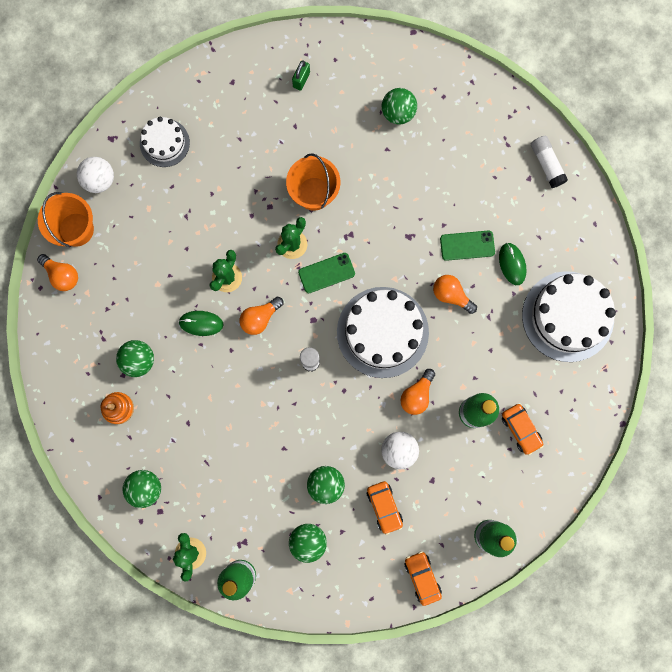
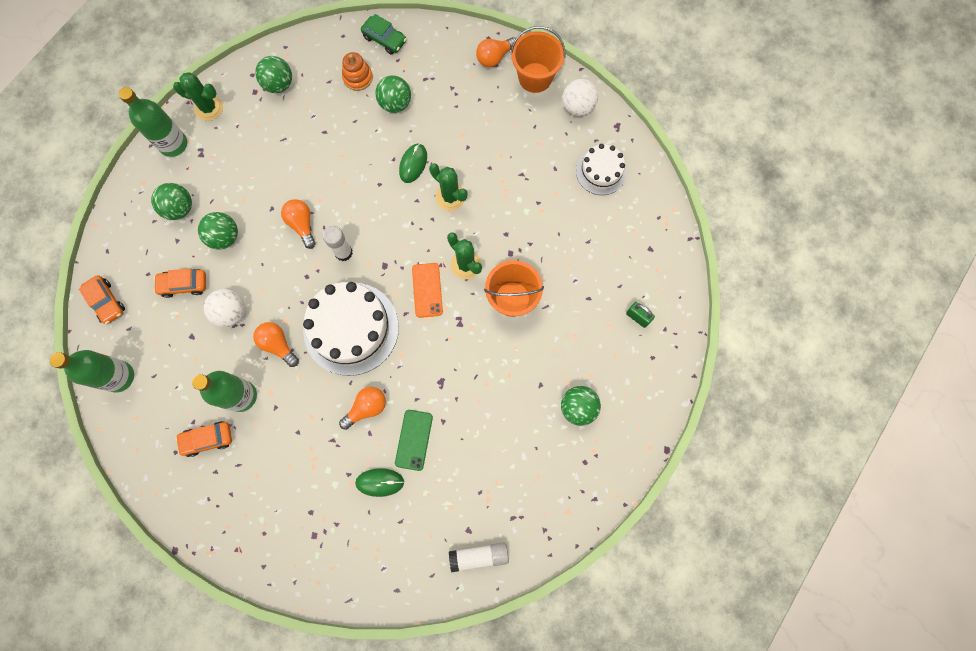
camera: 105 degrees right, 5 degrees down
(66, 394) = (384, 39): none -> green car
(260, 318) = (401, 217): orange light bulb -> orange light bulb (302, 225)
(326, 273) = (427, 290): green phone -> orange phone
(422, 577) = (107, 302): orange car -> orange car turned 60 degrees clockwise
(567, 316) = (305, 526): white cake -> none

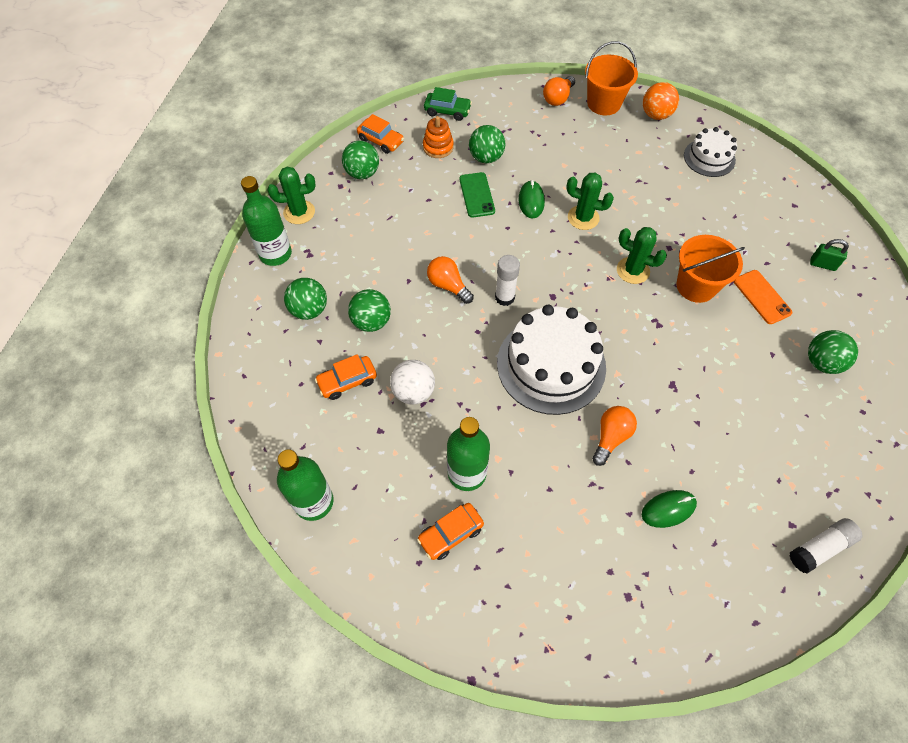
camera: 20 degrees left, 15 degrees down
(107, 302) = (265, 427): orange car -> orange car (381, 141)
(278, 345) = (481, 407): orange light bulb -> none
(414, 440) = (679, 452): green phone -> green phone (477, 195)
(427, 290) = (608, 304): orange phone -> orange phone (762, 297)
(577, 107) = (656, 115): white ball -> orange ball

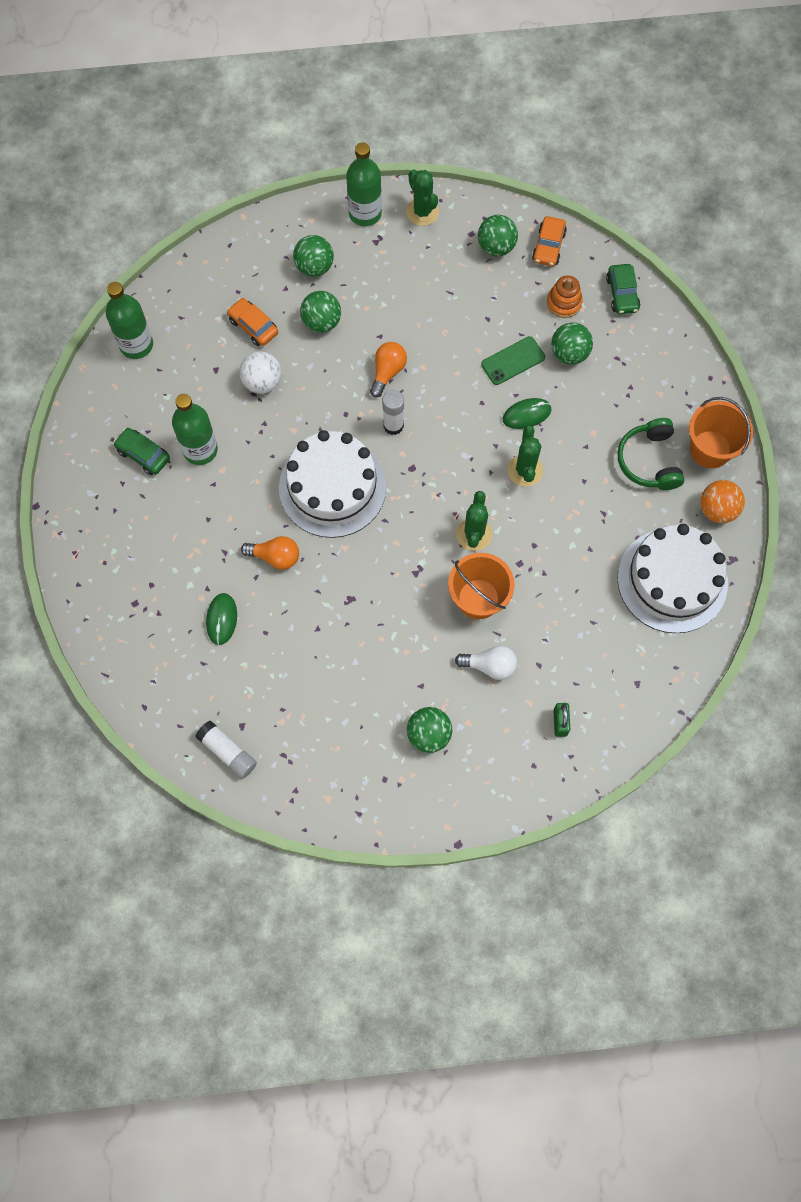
camera: 70 degrees right, 10 degrees up
(450, 534) = (143, 454): orange car -> green car
(558, 98) = (696, 399): orange light bulb -> none
(601, 140) = (649, 461): none -> green headphones
(668, 509) = (222, 619): green mouse -> green mouse turned 45 degrees clockwise
(709, 158) = (672, 580): white cake -> white cake, size x1.79
(762, 297) = (490, 666): orange phone -> white light bulb

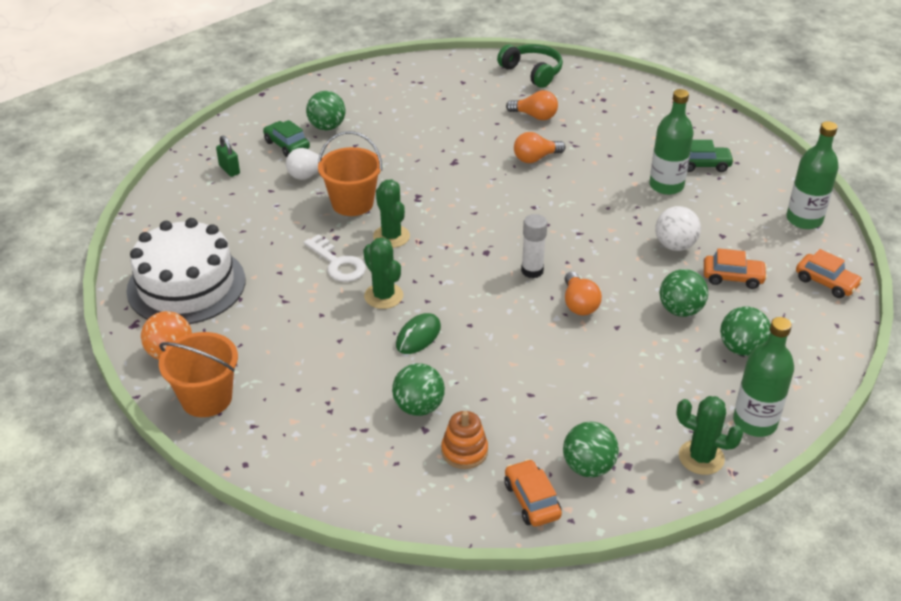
camera: 145 degrees right, 30 degrees down
(193, 281) = (826, 282): none -> orange car
(222, 619) = (535, 116): green mouse -> orange light bulb
(227, 752) = (459, 69): white glue stick -> none
(332, 487) = (538, 211): white cake -> none
(513, 361) = (471, 371): green phone -> none
(537, 529) = (337, 263): none -> white key
(622, 294) = (406, 496): green car -> green car (287, 145)
(649, 461) = (266, 358): green headphones -> green headphones (532, 72)

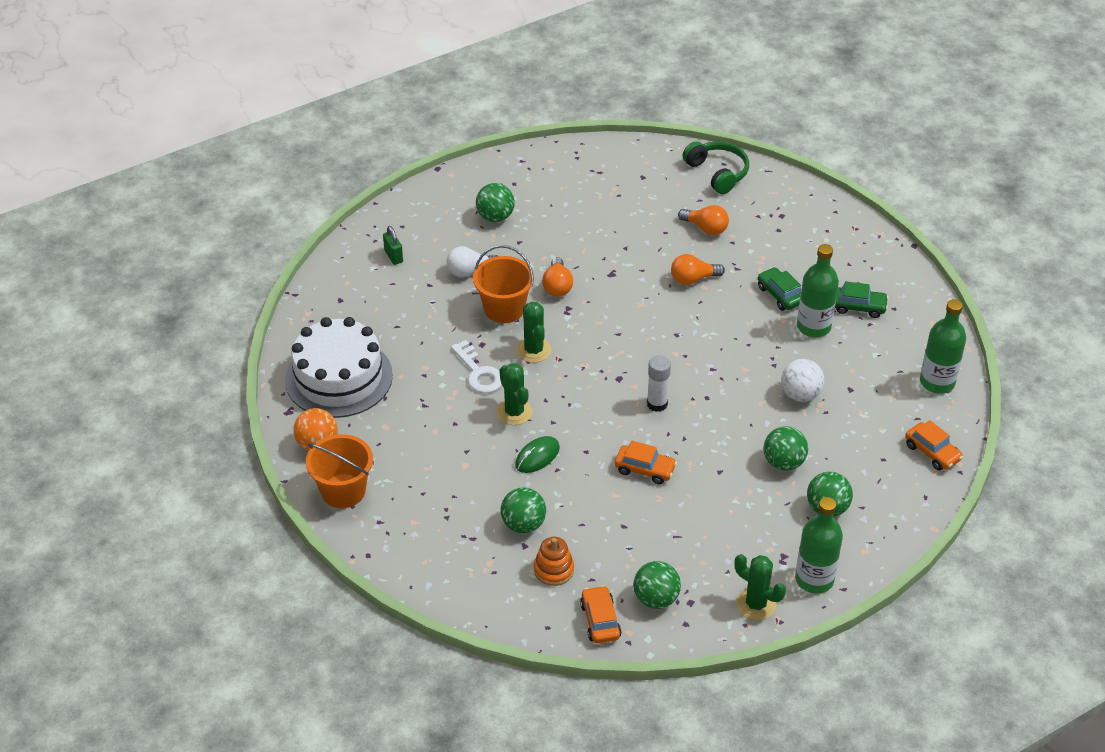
camera: 10 degrees right, 5 degrees up
(287, 145) = (452, 234): green car -> green car (780, 295)
(579, 304) = (691, 444): orange light bulb -> orange light bulb (557, 286)
(733, 277) = (844, 435): orange car -> orange car (645, 469)

